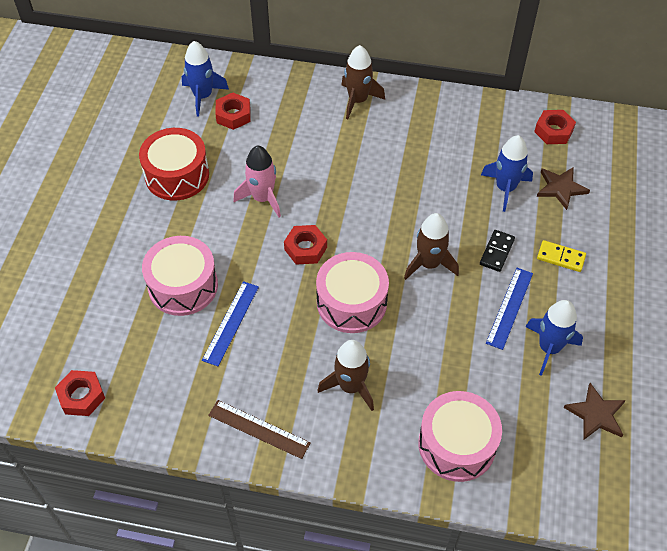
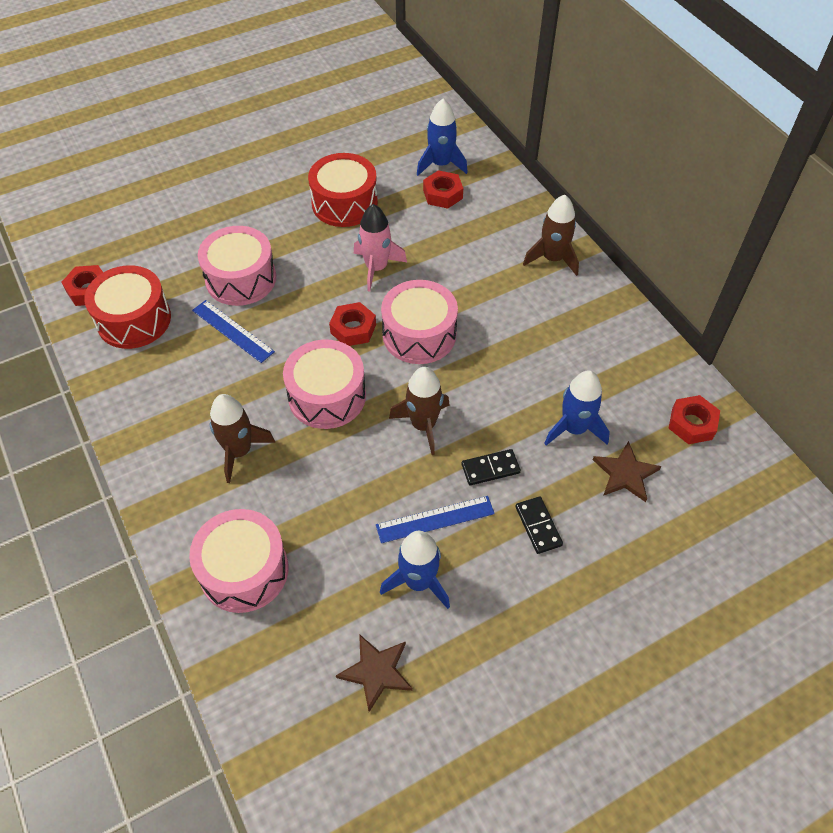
camera: 50 degrees right, 0 degrees up
(150, 382) = (134, 320): none -> red drum
(231, 323) = (232, 331): blue ruler -> blue ruler turned 60 degrees clockwise
(259, 429) = (145, 416): brown ruler -> none
(349, 215) = (419, 334): none -> pink drum
(561, 257) = (538, 526): yellow domino -> black domino

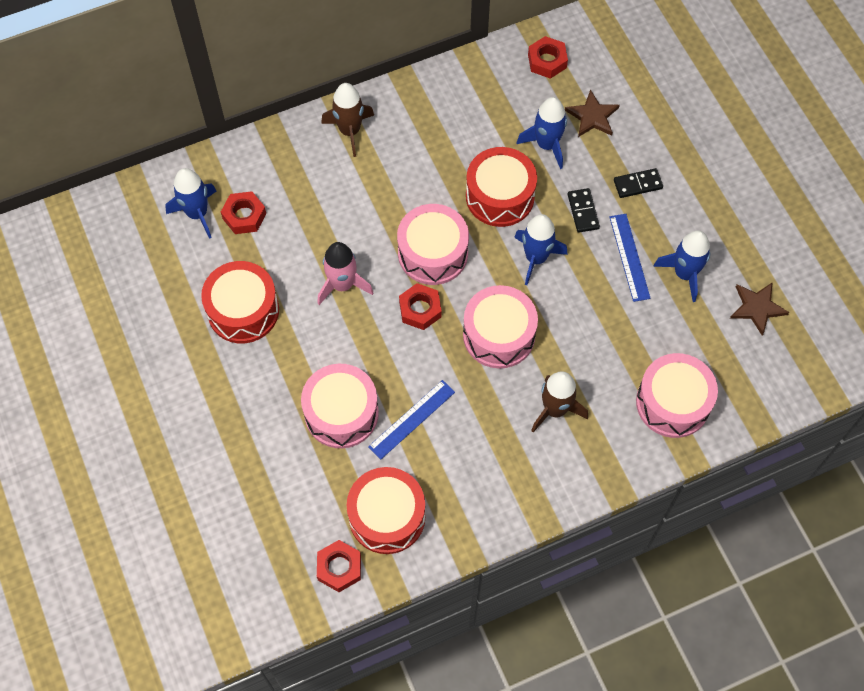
camera: 85 degrees left, 10 degrees up
(423, 425) = (536, 258): brown rocket -> blue rocket
(497, 388) = (500, 196): none -> red drum

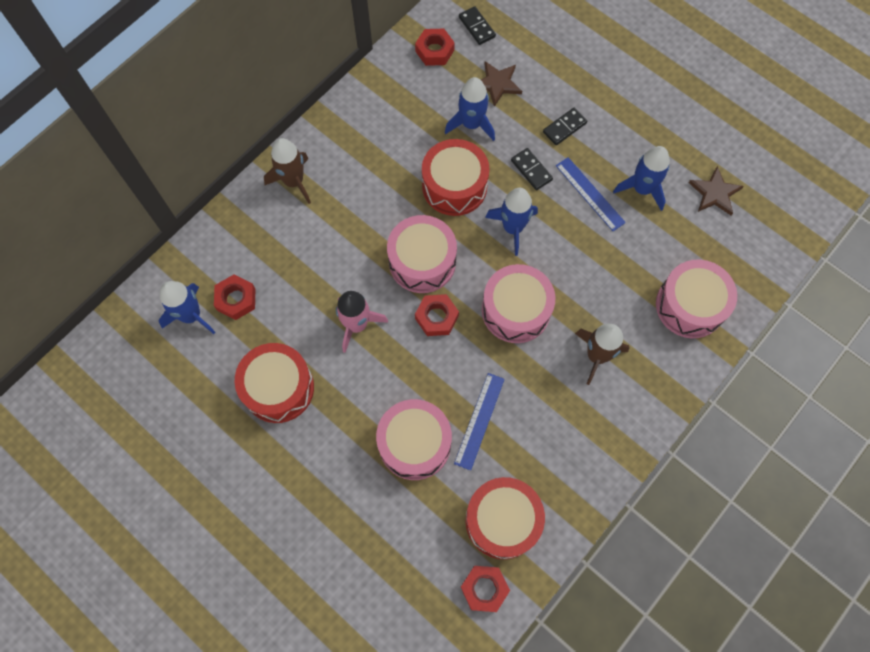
camera: 25 degrees left, 5 degrees up
(601, 54) = (477, 27): none -> black domino

